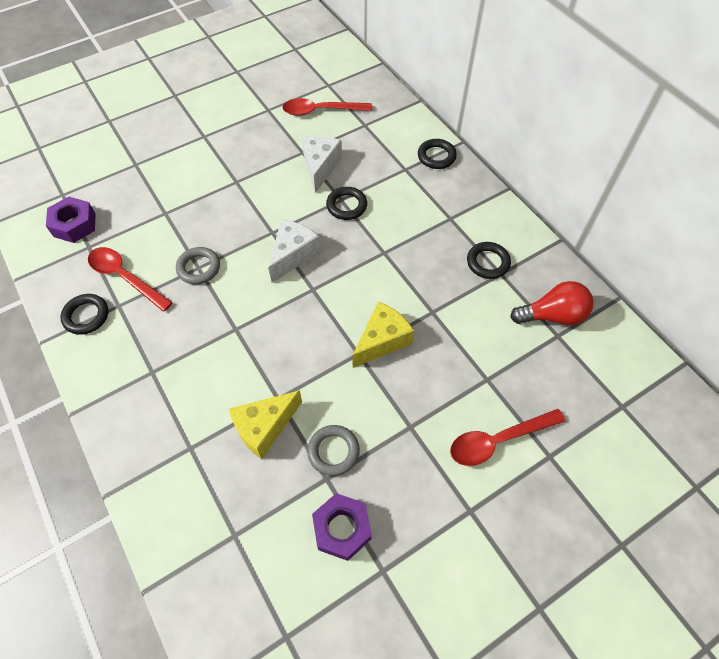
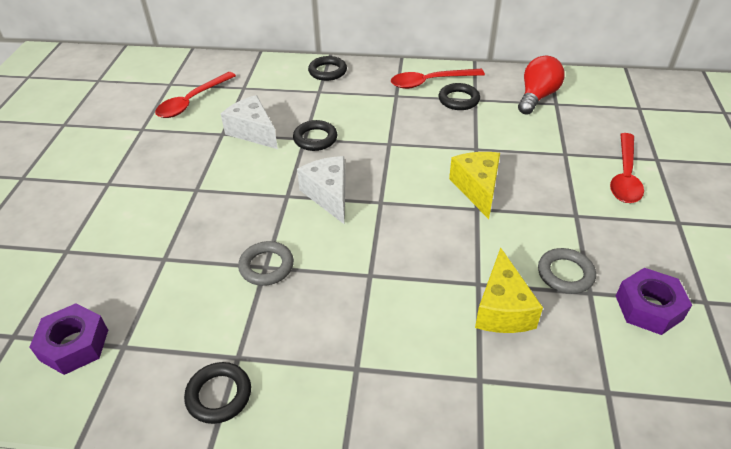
camera: 50 degrees left, 15 degrees down
(125, 277) = (207, 332): red spoon -> red spoon (430, 82)

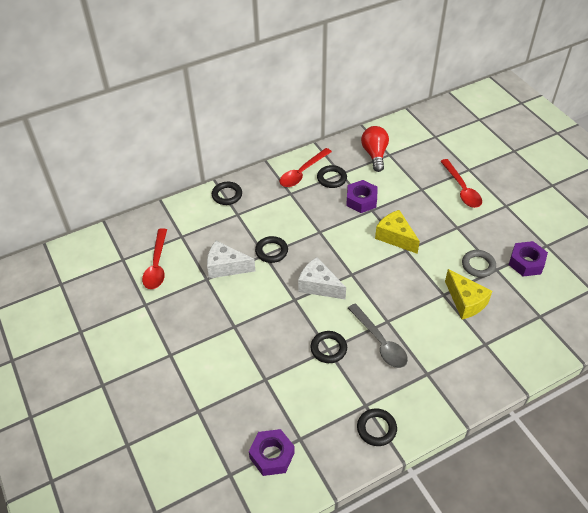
camera: 35 degrees left, 5 degrees up
(266, 266) = (328, 348): grey ring -> black ring
(335, 294) = (380, 342): none -> grey spoon
(472, 134) = (361, 200): none -> purple nut

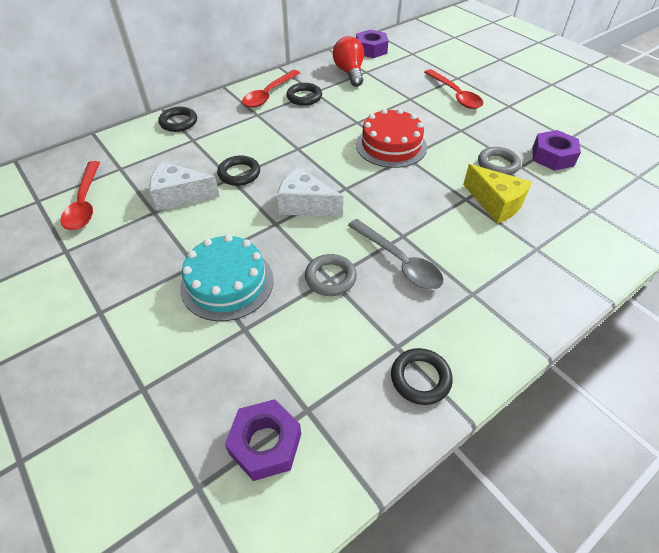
camera: 10 degrees left, 0 degrees up
(256, 343) = (227, 283): none -> turquoise cake
(328, 348) = (330, 278): black ring -> grey ring
(361, 200) = (343, 114): purple nut -> purple nut (371, 50)
(395, 237) = (391, 145): yellow cheese -> red cake

